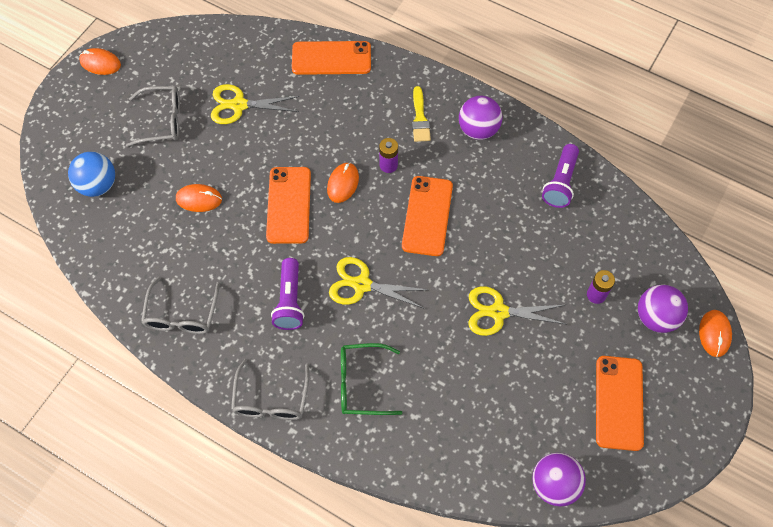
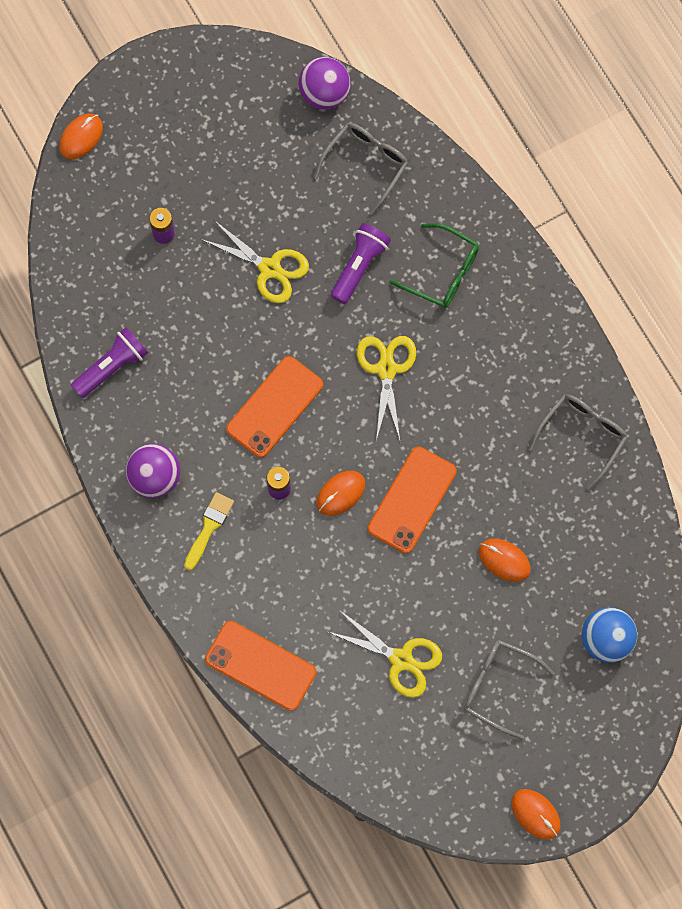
camera: 150 degrees left, 10 degrees up
(271, 399) = (536, 304): grey glasses -> grey glasses (365, 165)
(290, 301) = (467, 392): purple flashlight -> purple flashlight (359, 266)
(362, 285) = (386, 369): yellow scissors -> yellow scissors turned 135 degrees counterclockwise
(619, 402) = (217, 127): orange phone -> none
(656, 317) = (123, 181): purple ball -> none

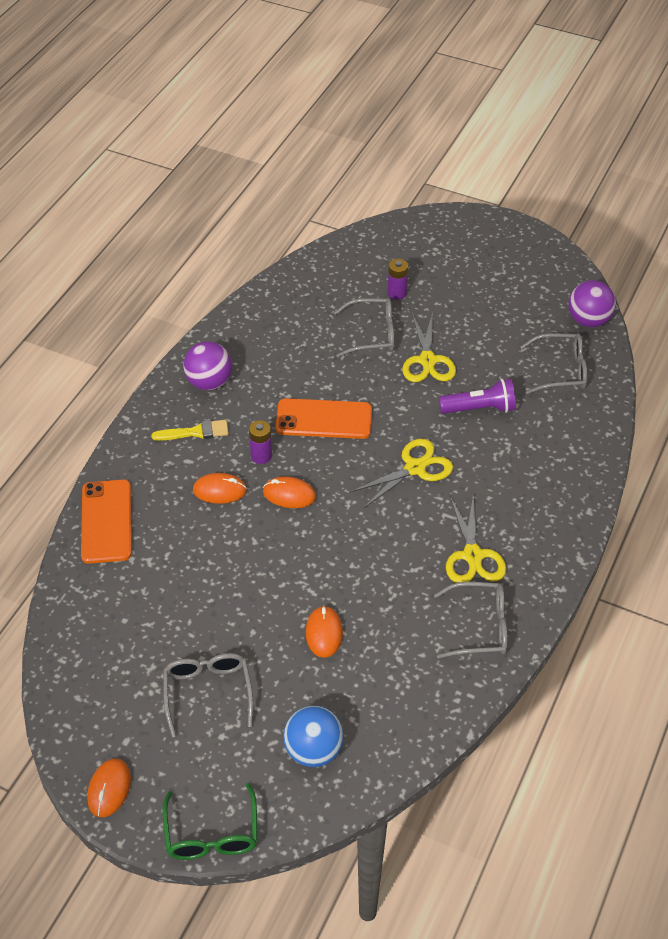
camera: 55 degrees right, 25 degrees down
(81, 137) = (423, 220): orange mouse -> orange mouse (219, 490)
(112, 367) = (273, 318): purple flashlight -> none
(200, 293) = (372, 334): none -> grey glasses
(401, 659) = (180, 610): yellow scissors -> yellow scissors (473, 555)
(412, 500) = (323, 542): orange phone -> none
(442, 272) = (525, 459): green glasses -> green glasses (212, 833)

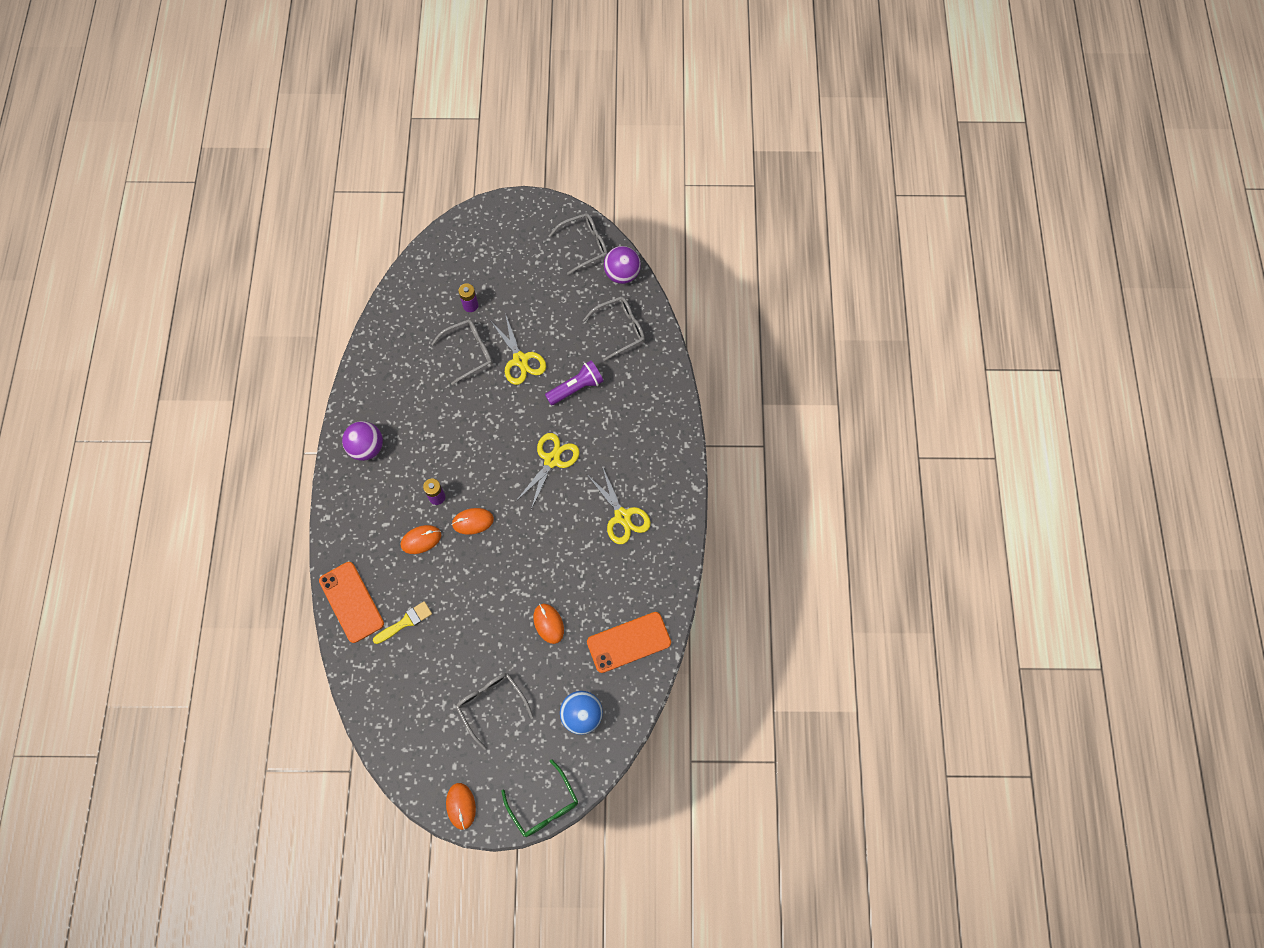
camera: 25 degrees left, 20 degrees up
(195, 432) = (378, 497): yellow brush -> yellow brush (405, 622)
(324, 419) = (468, 445): orange phone -> orange phone (629, 642)
(479, 627) = (650, 572): grey glasses -> grey glasses (584, 245)

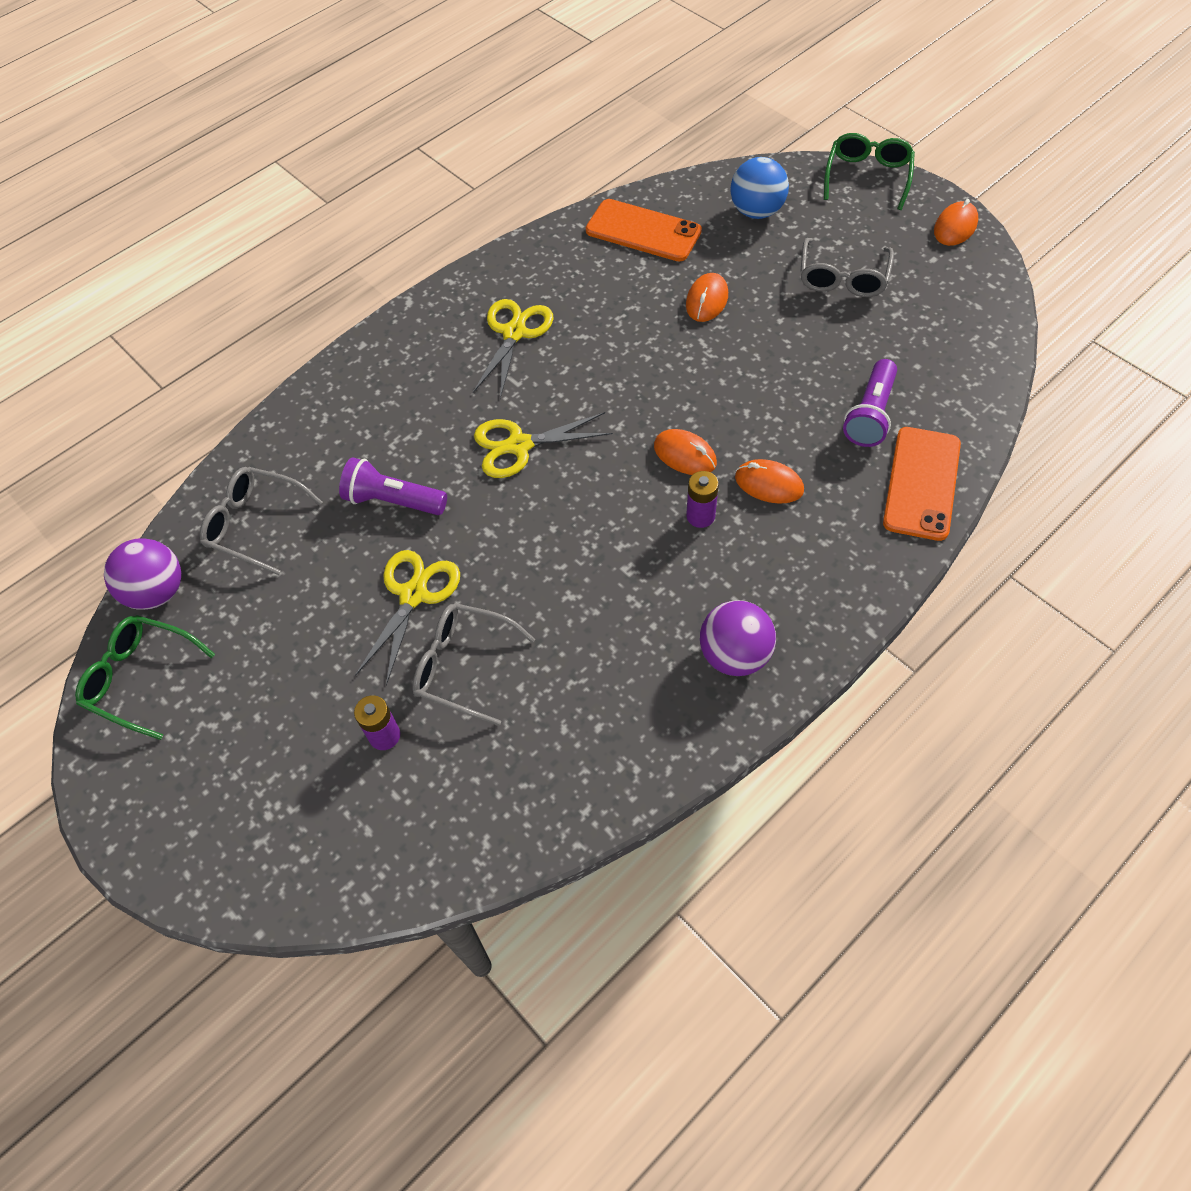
camera: 130 degrees left, 10 degrees down
(405, 622) = (870, 414): yellow brush -> purple flashlight
(584, 245) = (142, 679): grey glasses -> green glasses

